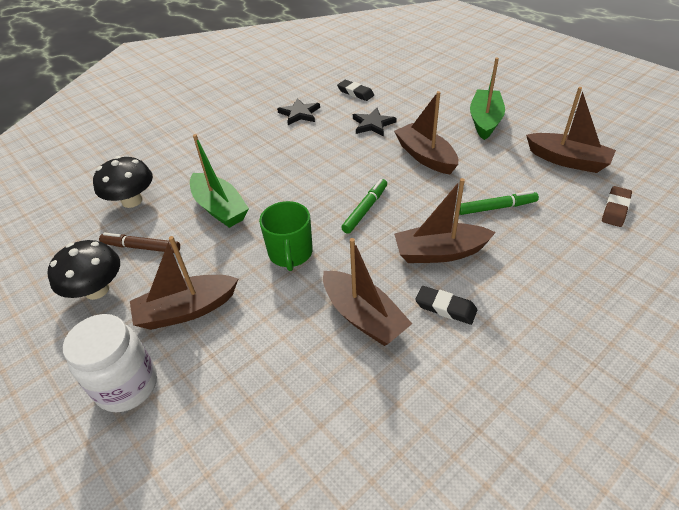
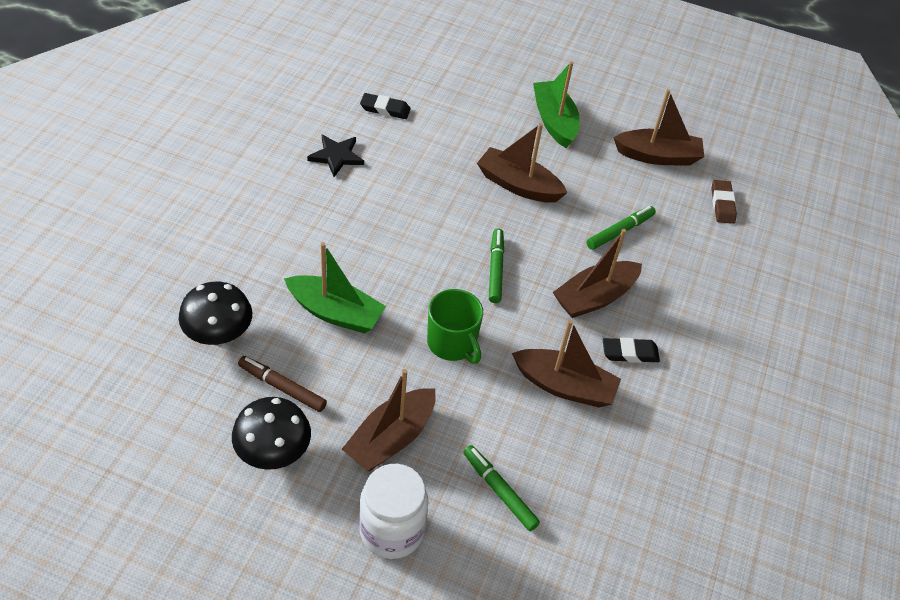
camera: 35 degrees left, 5 degrees up
(141, 247) = (282, 387): brown marker -> brown marker turned 45 degrees clockwise
(240, 387) = (499, 491): none -> green marker
(373, 124) = (435, 153): black star -> none

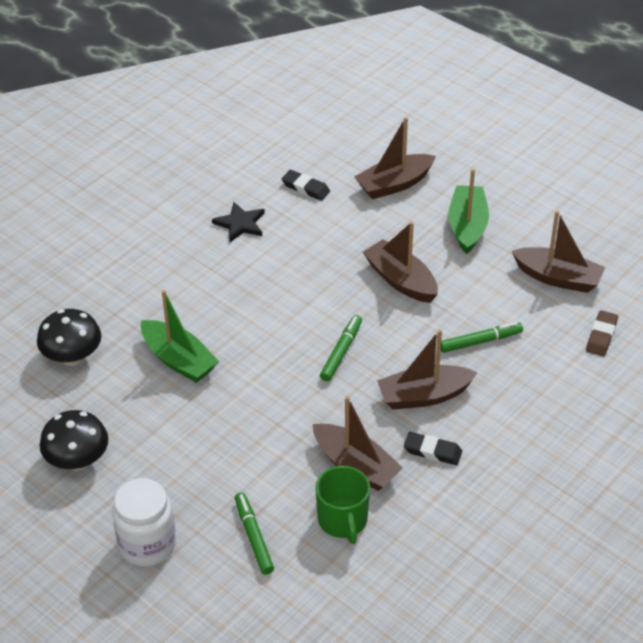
camera: 25 degrees right, 5 degrees down
(282, 387) = (106, 411): brown marker -> none
(391, 438) = (179, 473): brown boat -> brown boat (394, 184)
(452, 343) = (270, 407): green mug -> green mug (343, 520)

